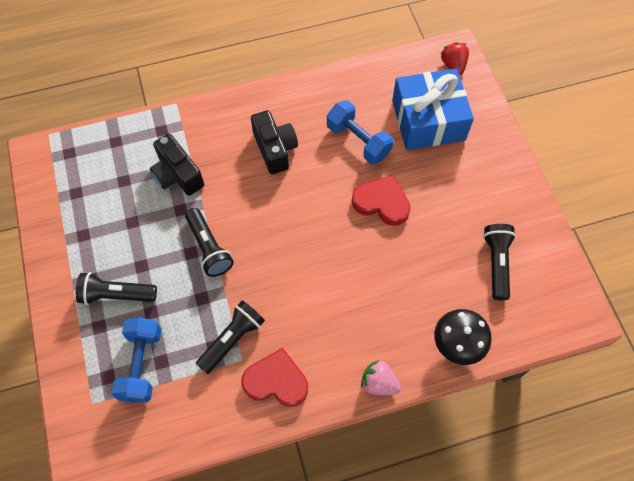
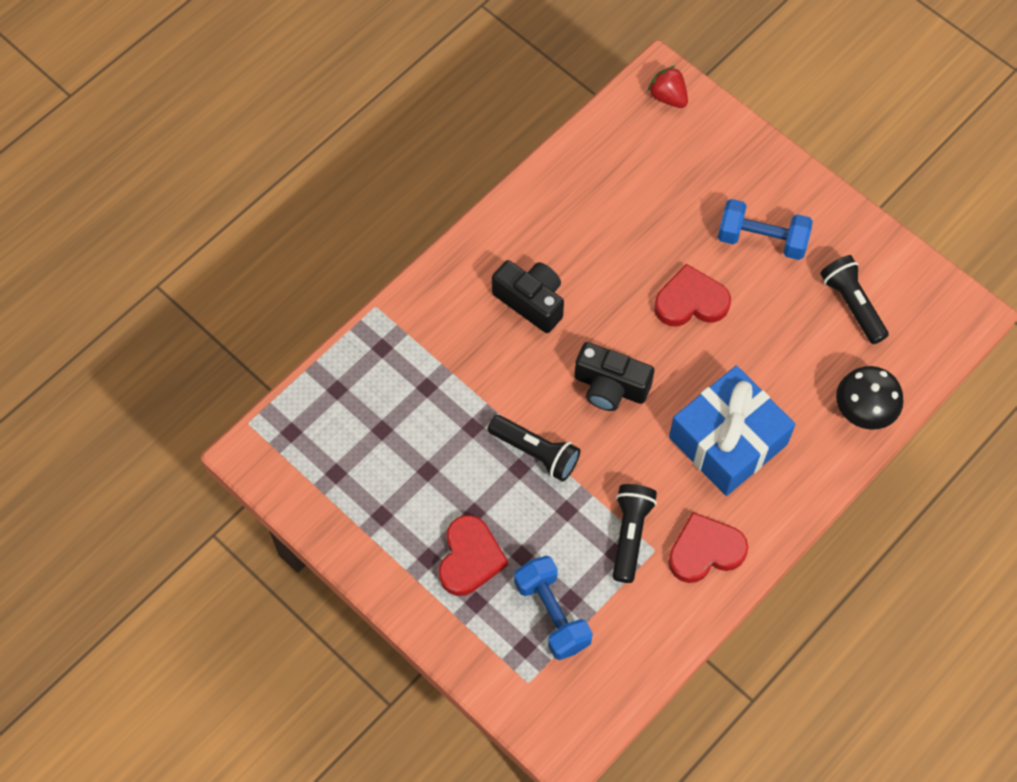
camera: 30 degrees left, 0 degrees up
(116, 294) = (470, 558): black flashlight -> red heart
(177, 175) = (440, 390): black camera -> black camera (610, 387)
(358, 141) = (619, 243): blue dumbbell -> blue dumbbell (762, 239)
(379, 383) = (810, 494): pink strawberry -> none
(428, 120) = (681, 178): blue gift -> blue gift (728, 441)

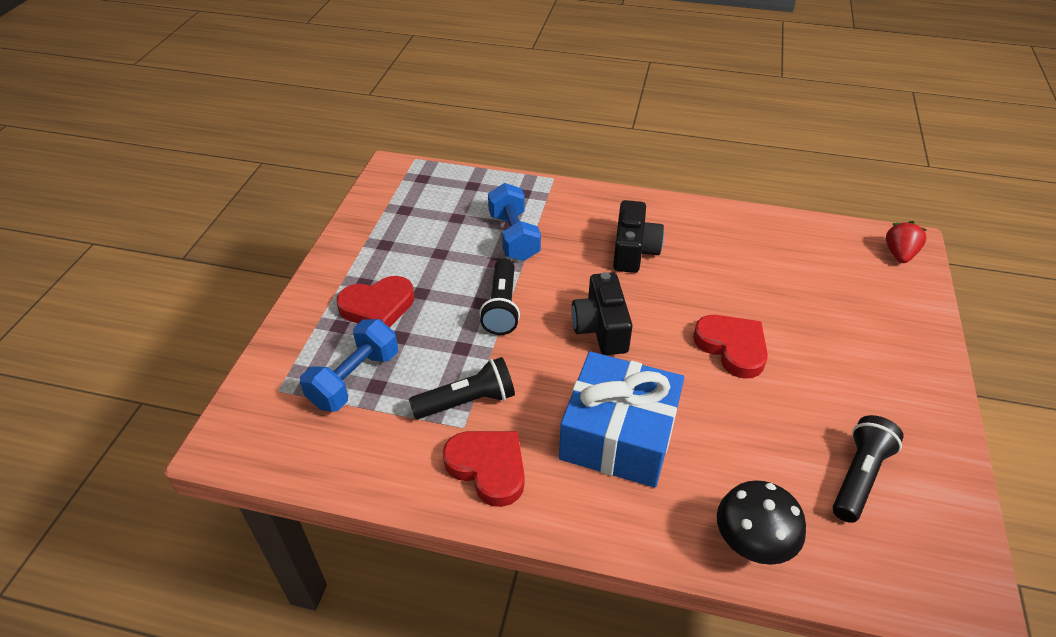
camera: 60 degrees right, 20 degrees down
(762, 239) = (845, 372): blue dumbbell -> blue dumbbell (514, 237)

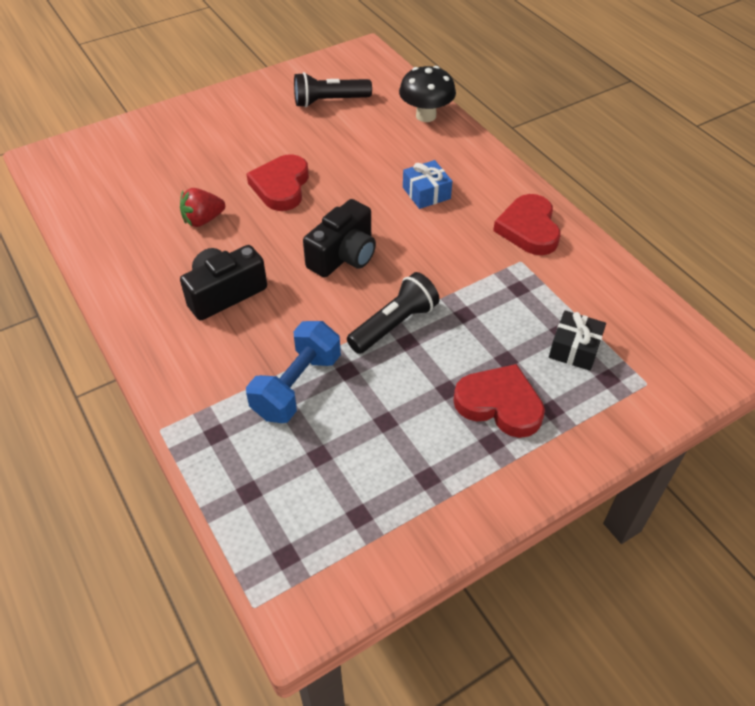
camera: 135 degrees left, 5 degrees up
(354, 379) = (574, 348): blue dumbbell -> black gift
(467, 401) = (501, 274): black flashlight -> none
(618, 435) = (426, 193): blue gift -> blue gift, size x0.46
(899, 254) = (68, 157): red strawberry -> red strawberry (203, 220)

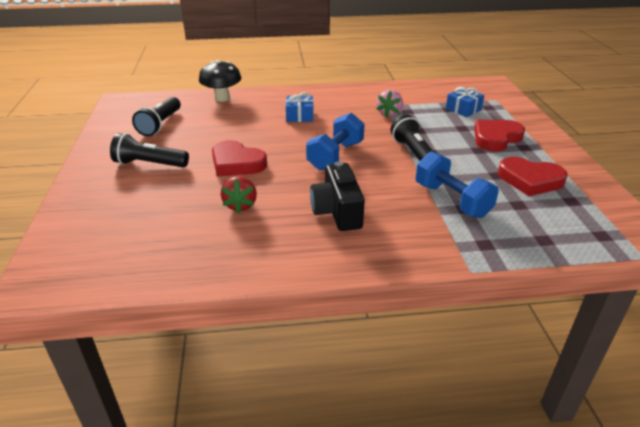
camera: 65 degrees left, 15 degrees down
(245, 131) = (149, 164): none -> black flashlight
(343, 256) = (335, 156): black camera -> blue dumbbell
(496, 272) = (389, 114): none -> pink strawberry
(529, 229) = (360, 97): red heart -> red heart (530, 180)
(574, 348) = (463, 109): black gift -> blue gift

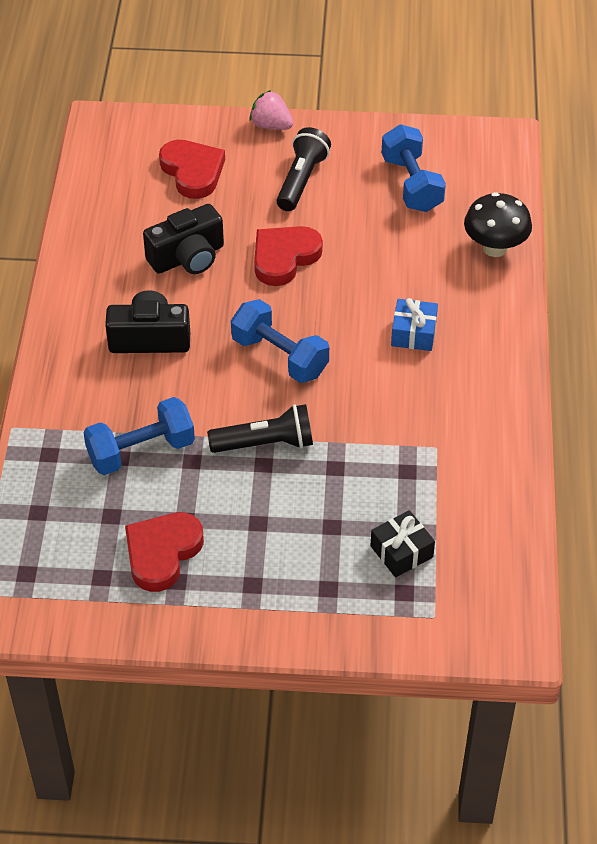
camera: 100 degrees right, 15 degrees up
(160, 124) = (411, 184): black flashlight -> blue dumbbell
(240, 205) = (188, 257): red strawberry -> black camera
(389, 114) = (402, 445): pink strawberry -> pink strawberry (271, 125)
(463, 109) = (401, 551): blue gift -> black gift
(496, 138) = (289, 559): red heart -> red heart (193, 172)

